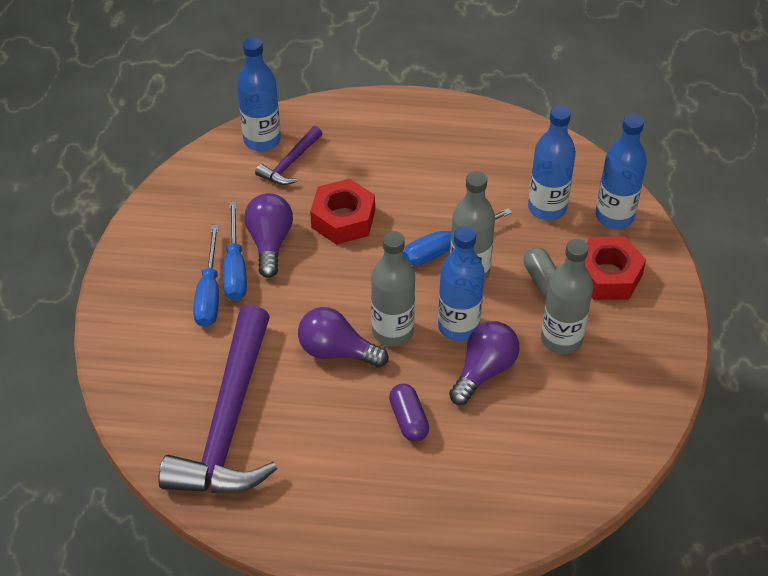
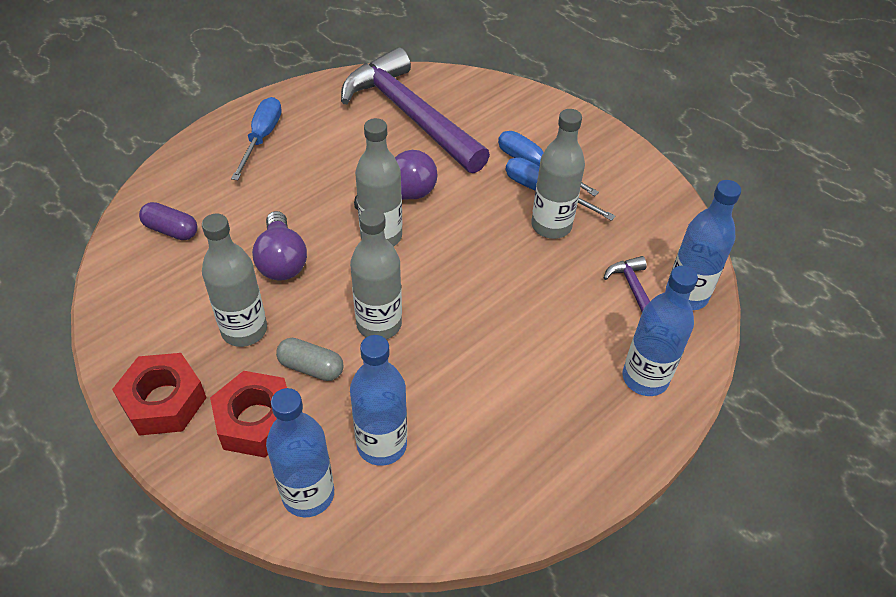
camera: 130 degrees right, 0 degrees up
(269, 242) = (551, 226): purple light bulb -> grey bottle
(343, 219) = (530, 285): red nut -> red nut (164, 401)
(408, 420) = (299, 193): purple capsule -> purple capsule (171, 230)
(445, 248) = (423, 328): blue screwdriver -> blue screwdriver (262, 138)
(458, 326) = (337, 276): blue bottle -> blue bottle (645, 378)

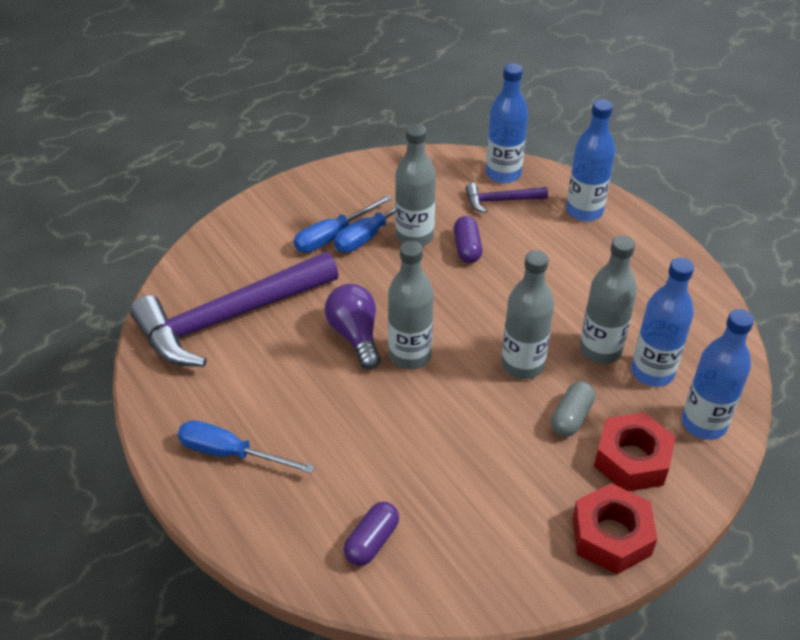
camera: 80 degrees left, 5 degrees down
(244, 330) = (524, 469): grey bottle -> grey bottle (600, 350)
(282, 260) = (433, 437): purple light bulb -> none
(545, 269) = (467, 248): none -> purple capsule

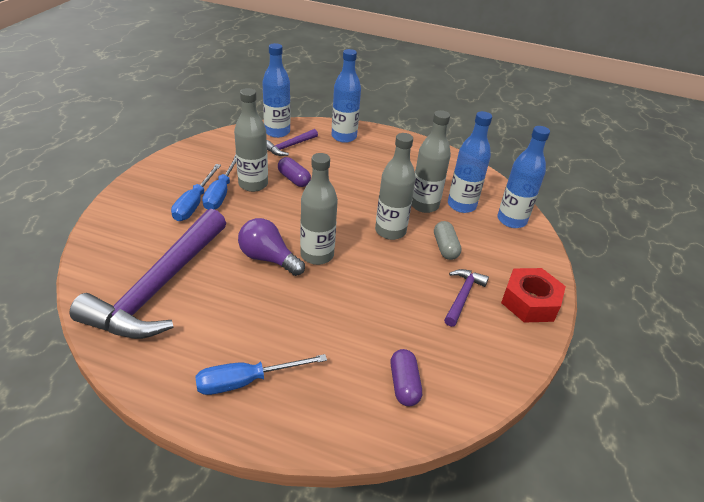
camera: 40 degrees left, 5 degrees down
(532, 485) = (462, 296): none -> purple hammer
(632, 460) = (498, 255): red nut -> none

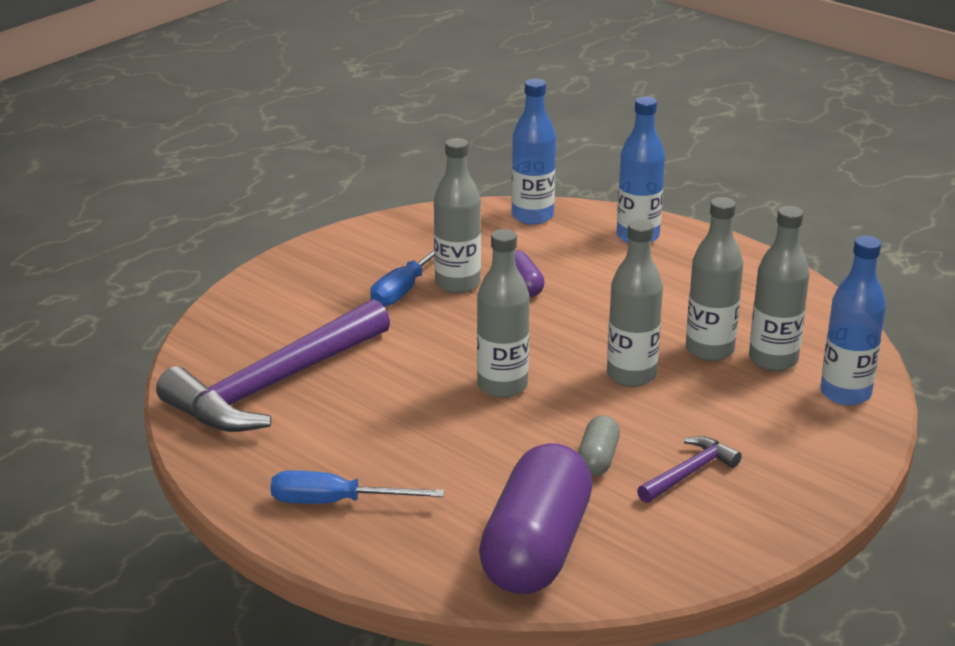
camera: 25 degrees right, 10 degrees down
(194, 203) = (362, 296): blue screwdriver -> none
(268, 258) = (431, 378): purple light bulb -> none
(289, 146) = (540, 239): purple hammer -> none
(404, 384) = (536, 549): purple capsule -> purple capsule, size x2.22
(445, 247) = (704, 410): grey capsule -> grey capsule (597, 459)
(461, 205) = (773, 360): blue bottle -> grey bottle
(530, 302) = (792, 499): red nut -> none

